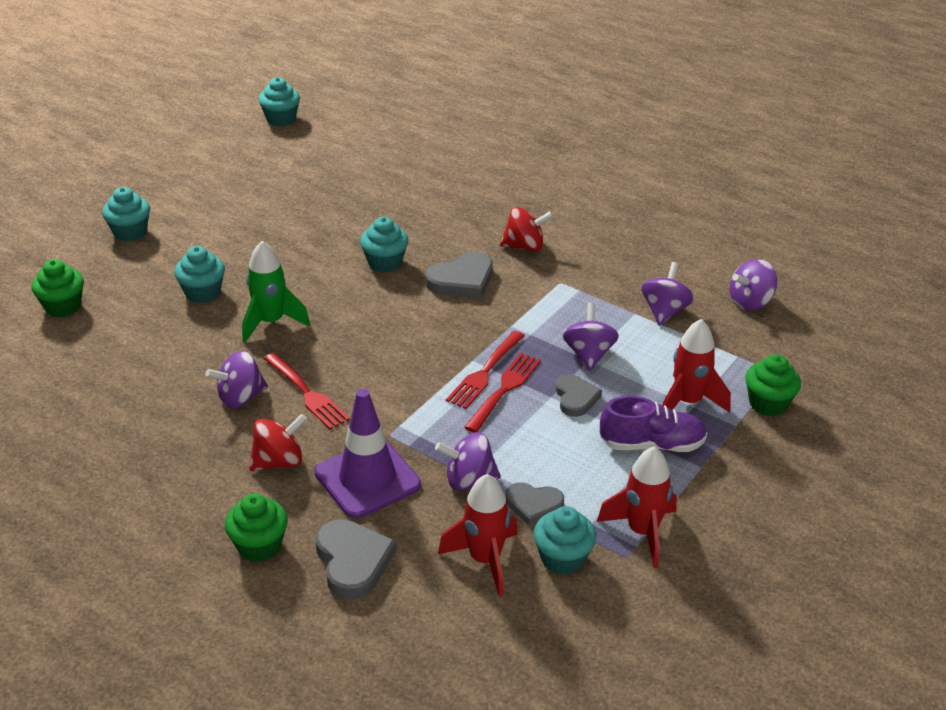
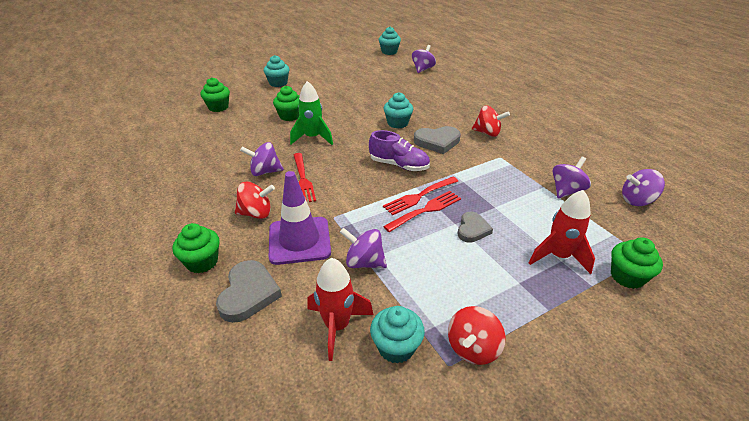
camera: 25 degrees right, 0 degrees up
(203, 293) = (289, 116): turquoise cupcake -> green cupcake
(533, 505) = (398, 296): grey heart -> none
(589, 354) = (497, 204): purple spinning top -> purple spinning top (422, 69)
(642, 532) = (472, 348): red rocket -> red spinning top
(652, 444) = (514, 279): purple shoe -> purple shoe (399, 165)

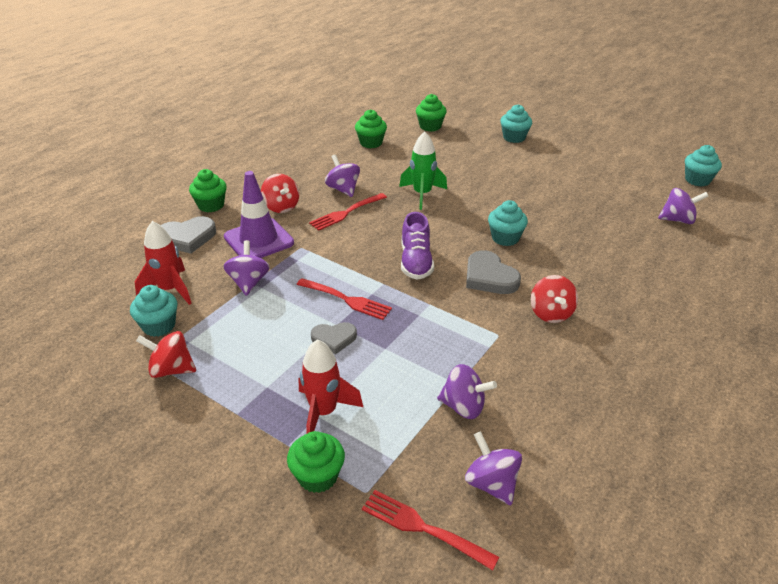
camera: 65 degrees right, 0 degrees up
(289, 116) = (452, 168): green cupcake -> green cupcake (371, 143)
(419, 196) = (369, 290): red fork -> red fork (424, 528)

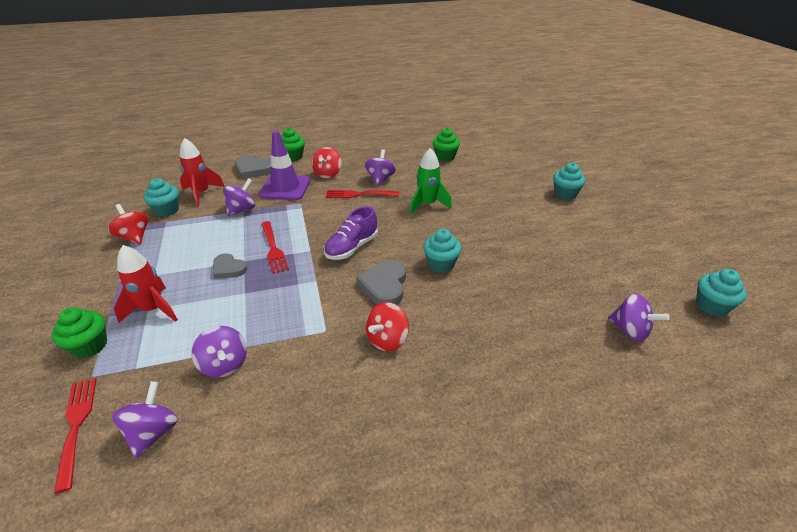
camera: 40 degrees right, 0 degrees up
(430, 126) = (506, 161): green cupcake -> none

